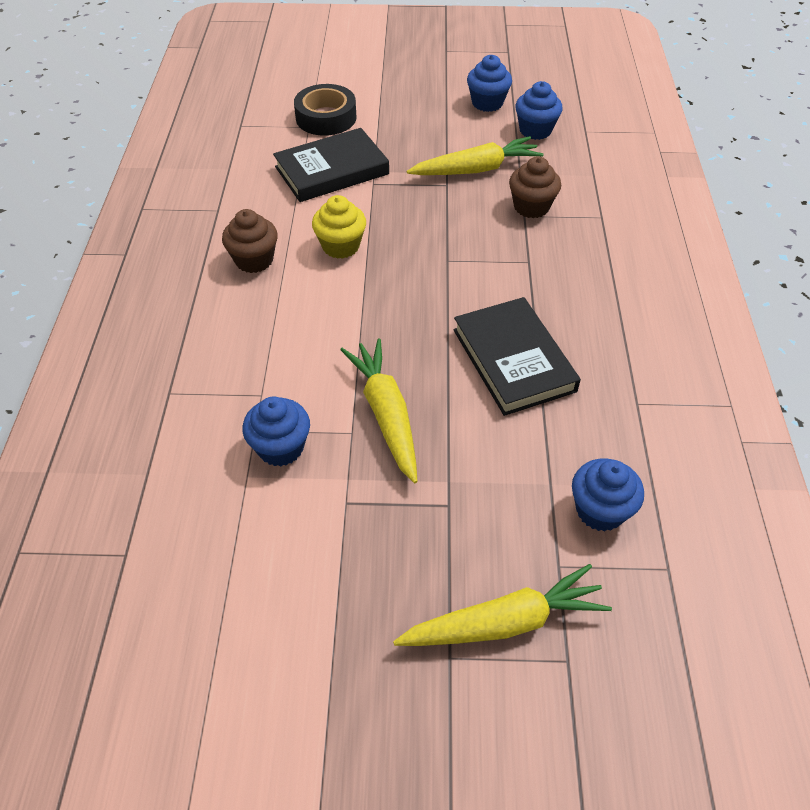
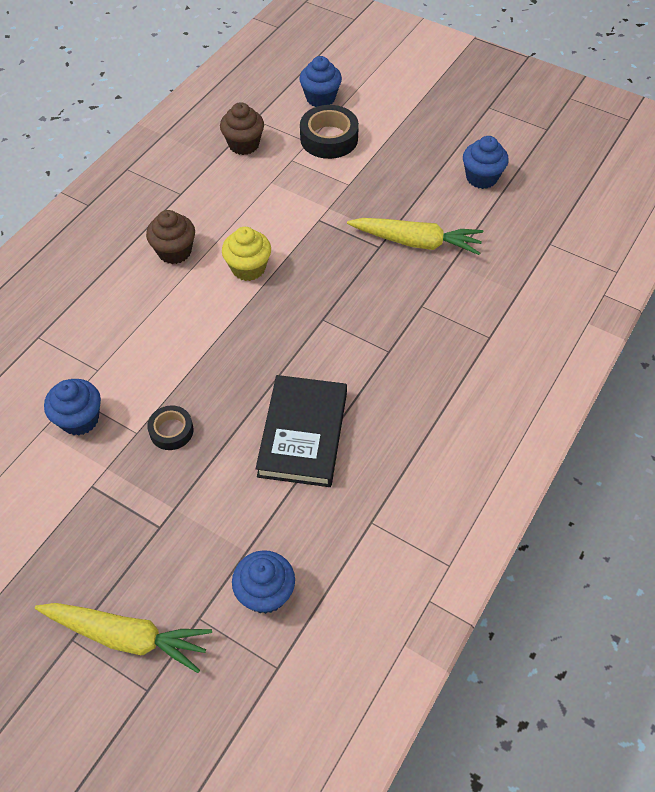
camera: 30 degrees right, 5 degrees up
(332, 170) = (294, 193): black book -> none
(386, 414) = (171, 431): yellow carrot -> black tape
(531, 207) = (434, 300): brown cupcake -> brown cupcake (244, 144)
(535, 130) = (502, 224): blue cupcake -> blue cupcake (320, 98)

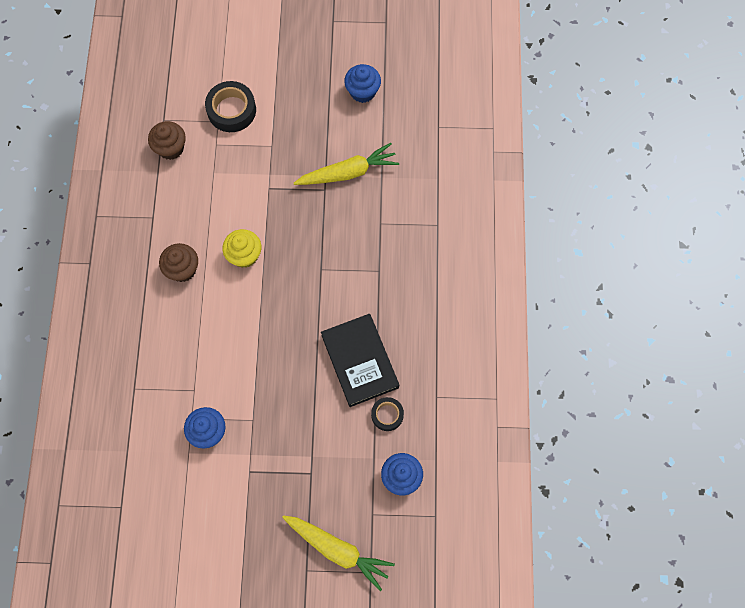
camera: 30 degrees left, 15 degrees up
(127, 636) = (337, 549): yellow carrot -> yellow carrot turned 45 degrees clockwise
(171, 431) = (274, 406): black tape -> black tape (387, 415)
(320, 98) = (201, 74): blue cupcake -> none

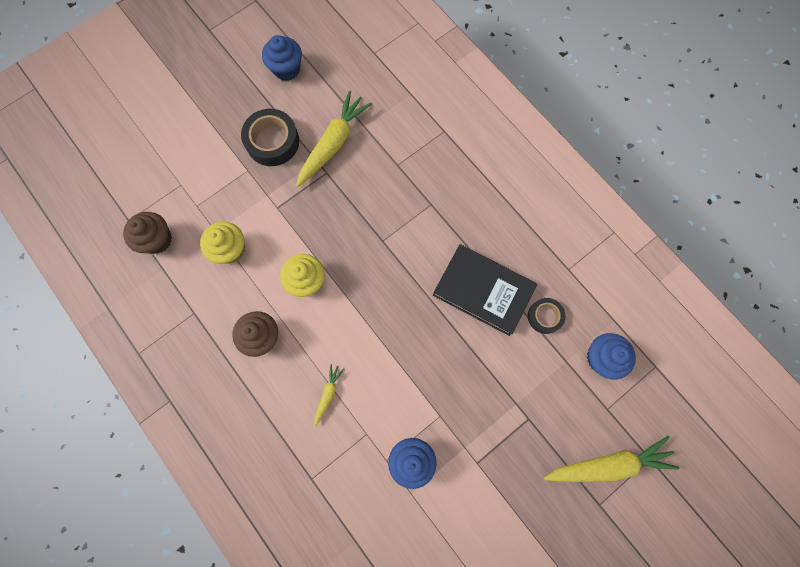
camera: 40 degrees left, 5 degrees up
(192, 343) = (328, 394): none -> yellow carrot
(212, 193) = (230, 249): none -> yellow cupcake
(231, 110) = (185, 166): black tape -> black tape (272, 141)

